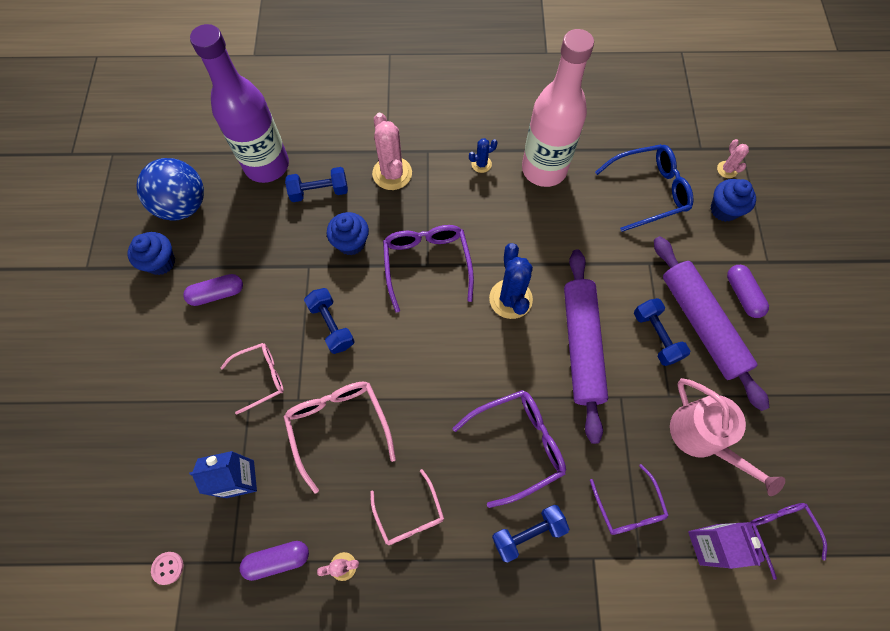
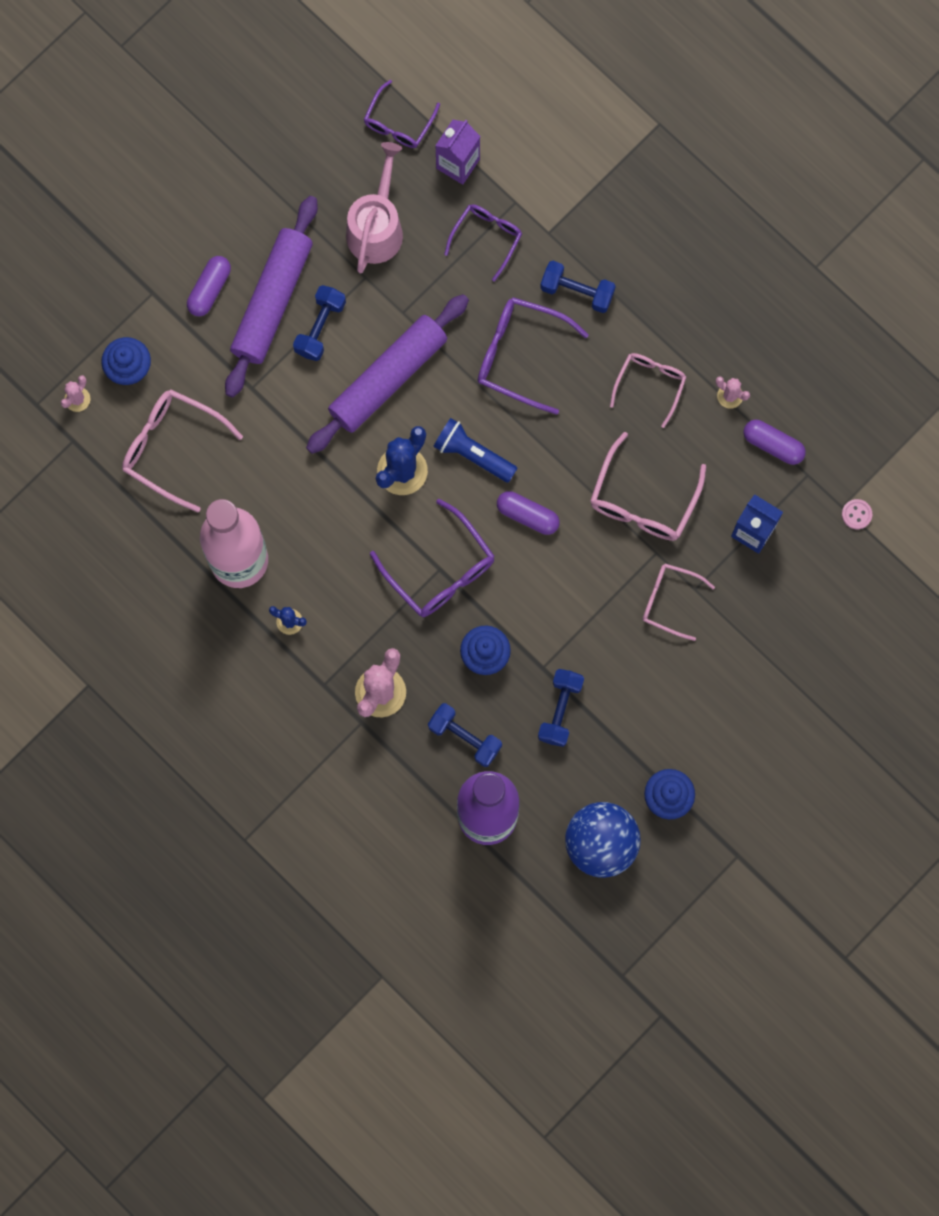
camera: 135 degrees left, 10 degrees up
(217, 294) = (643, 716): purple capsule -> purple capsule (527, 515)
(332, 325) = (572, 591): blue dumbbell -> blue dumbbell (560, 710)
(427, 264) = (440, 569): purple glasses -> purple glasses turned 75 degrees counterclockwise
(479, 349) = (472, 454): none -> blue flashlight
(648, 191) = (172, 448): blue glasses -> pink glasses

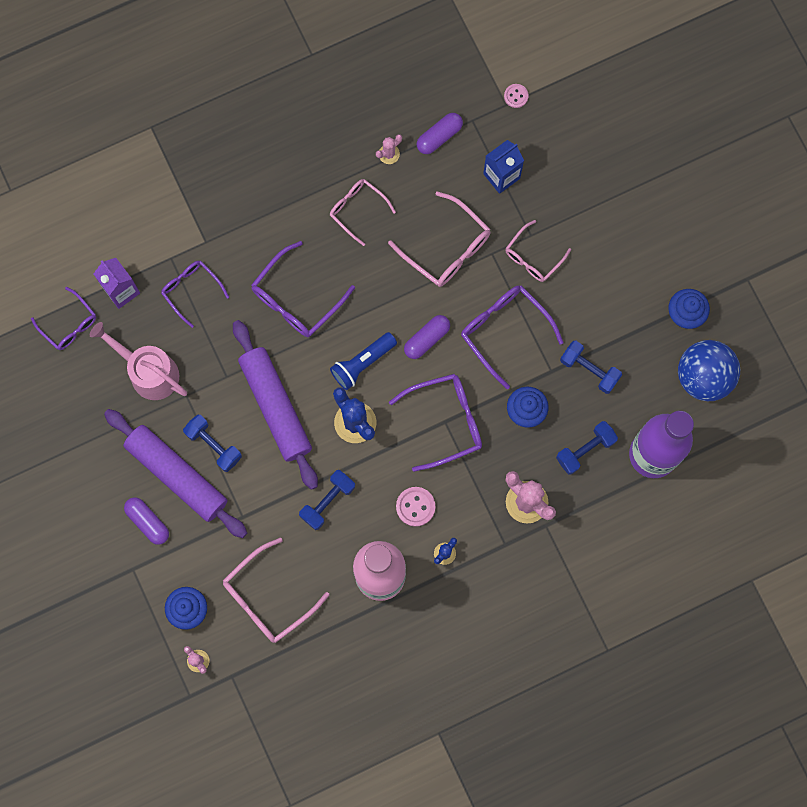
camera: 70 degrees left, 0 degrees up
(330, 571) = (415, 507): none -> pink button
(569, 599) = (504, 331): none -> purple glasses
(577, 291) = (261, 237): blue dumbbell -> blue dumbbell (327, 501)

